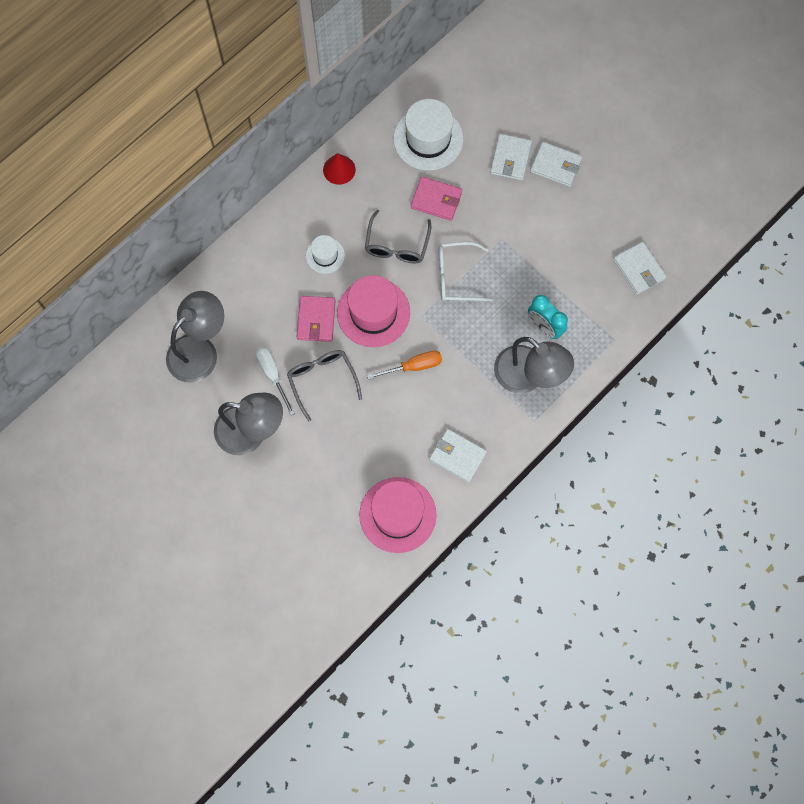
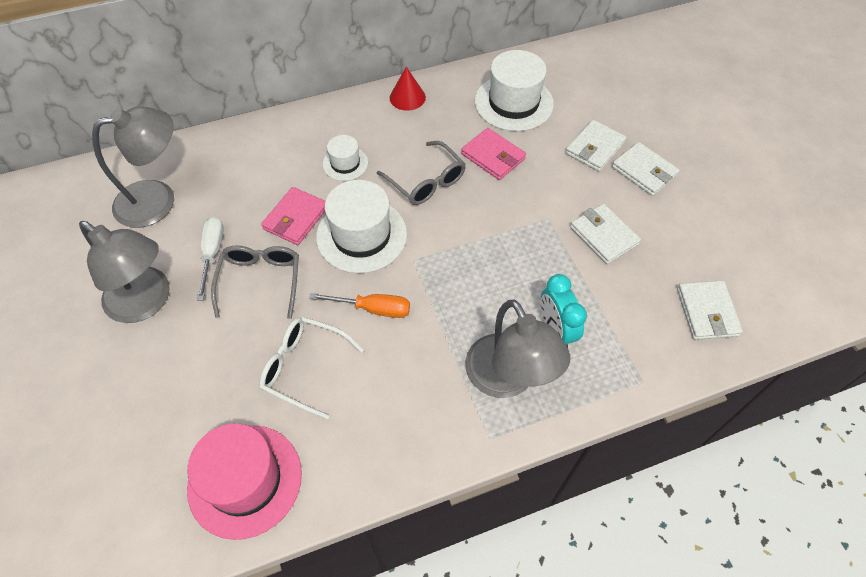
camera: 25 degrees right, 15 degrees down
(373, 312) = (361, 235): pink hat -> white hat
(397, 245) = (426, 182): grey glasses -> grey glasses turned 75 degrees counterclockwise
(456, 276) = (475, 235): white glasses -> white glasses (304, 367)
(457, 456) = (365, 439): white wallet -> white wallet (603, 236)

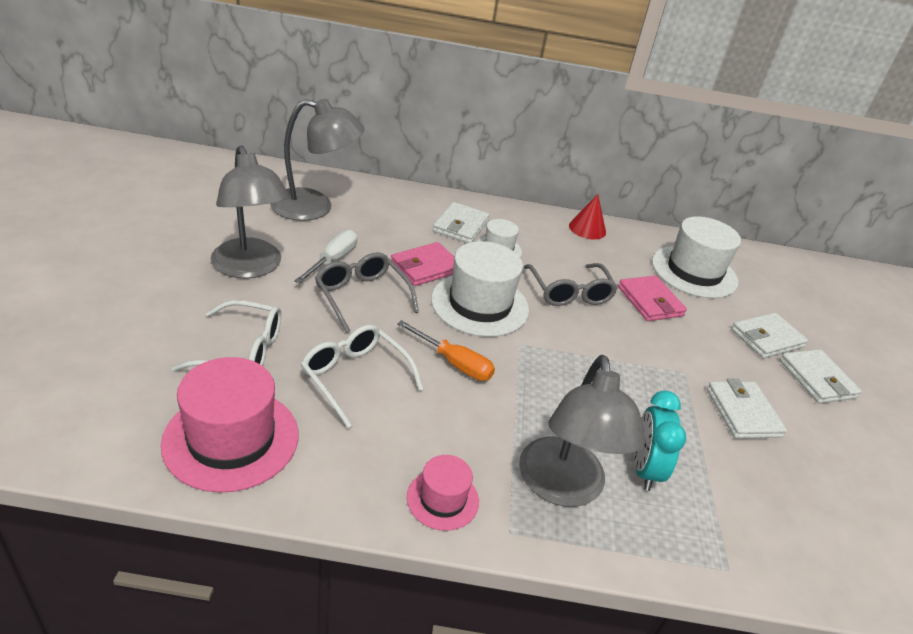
camera: 20 degrees right, 20 degrees down
(198, 393) = (242, 351): none -> white glasses
(260, 281) = (361, 296): grey glasses -> grey glasses turned 60 degrees counterclockwise
(430, 439) = (442, 499): none -> pink hat
(707, 312) = (845, 539): white wallet -> white wallet (461, 226)

